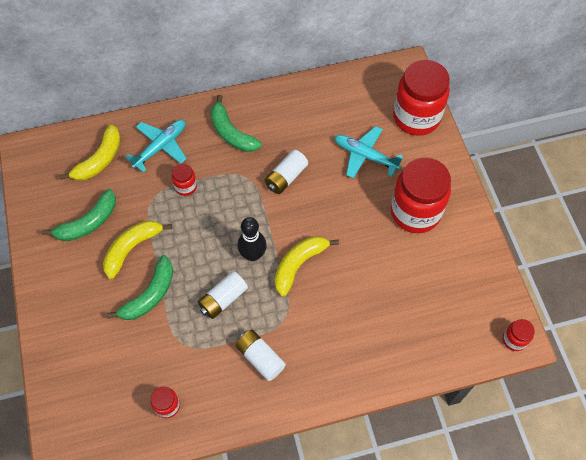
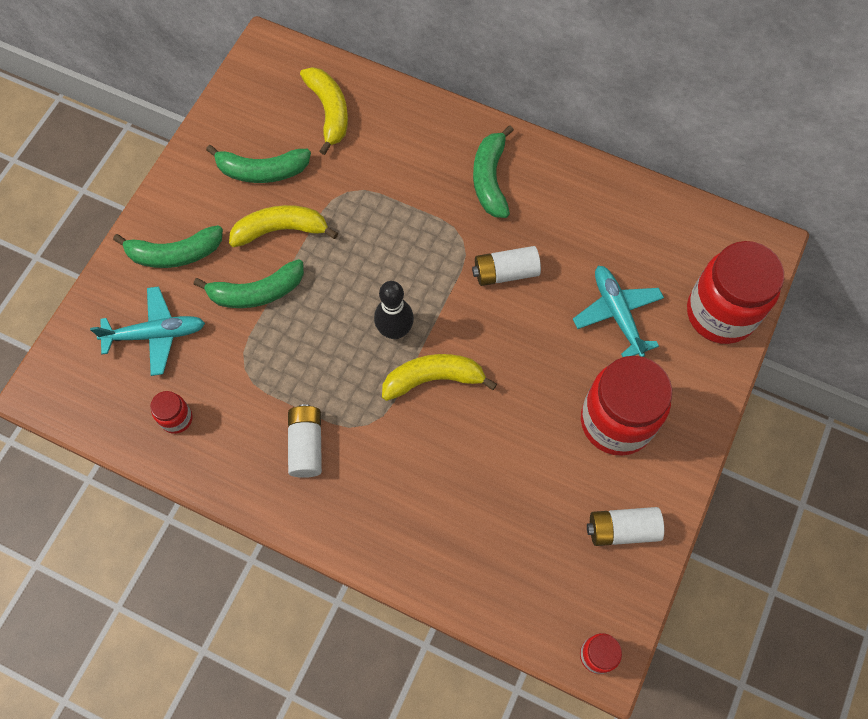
camera: 40 degrees right, 5 degrees up
(76, 311) = (175, 254): none -> green banana
(100, 160) = (329, 112): yellow banana -> yellow banana turned 90 degrees counterclockwise
(160, 147) = (402, 142): turquoise plane -> turquoise plane (155, 334)
(186, 187) = (390, 204): red jar -> none
(223, 299) = (323, 354): white battery -> white battery (622, 529)

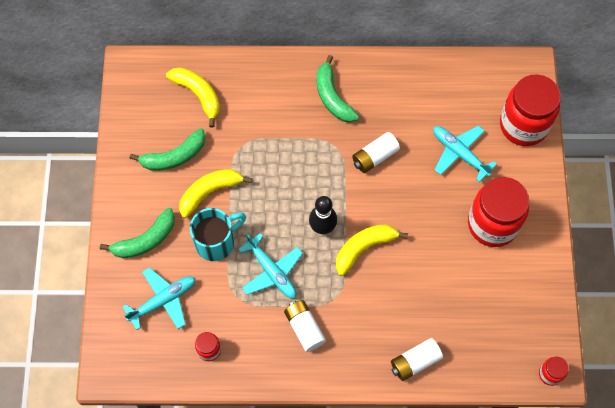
camera: 25 degrees left, 0 degrees up
(256, 292) = (216, 242): green banana -> turquoise mug
(303, 356) = (271, 271): none -> turquoise plane
(622, 529) = (528, 290): white battery -> white battery (415, 362)

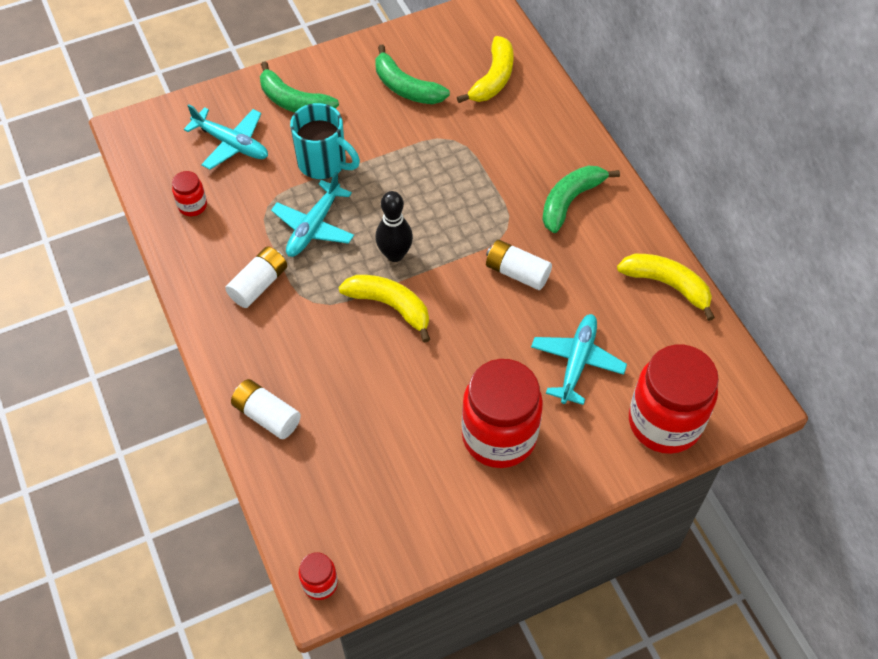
camera: 65 degrees right, 10 degrees down
(210, 192) = (380, 134): yellow banana -> yellow banana (667, 285)

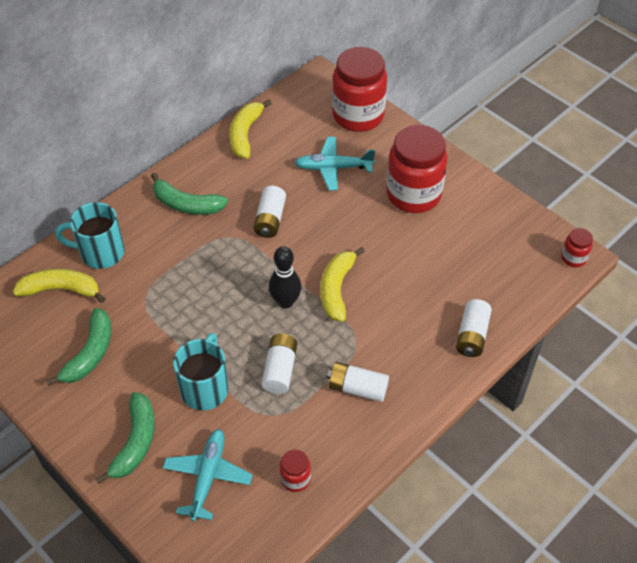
camera: 110 degrees left, 5 degrees down
(314, 226) = (280, 369): turquoise plane -> white battery
(529, 116) = (100, 253): none -> turquoise mug

